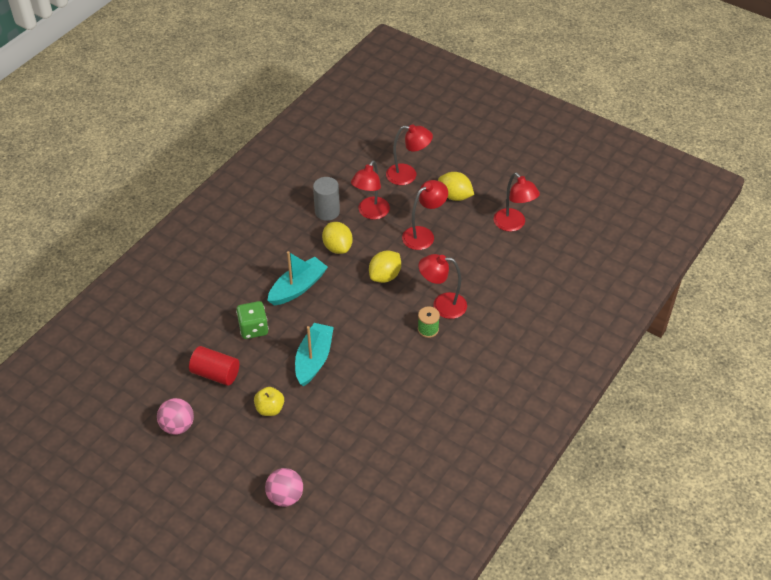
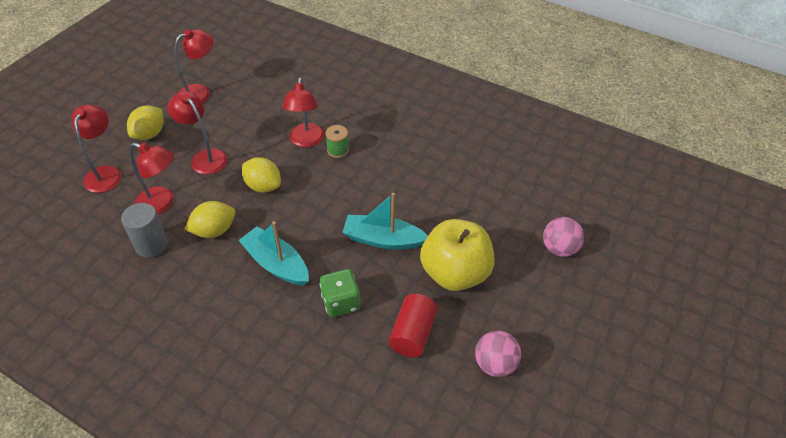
camera: 95 degrees left, 0 degrees up
(270, 409) = (455, 273): yellow apple -> yellow apple, size x2.10

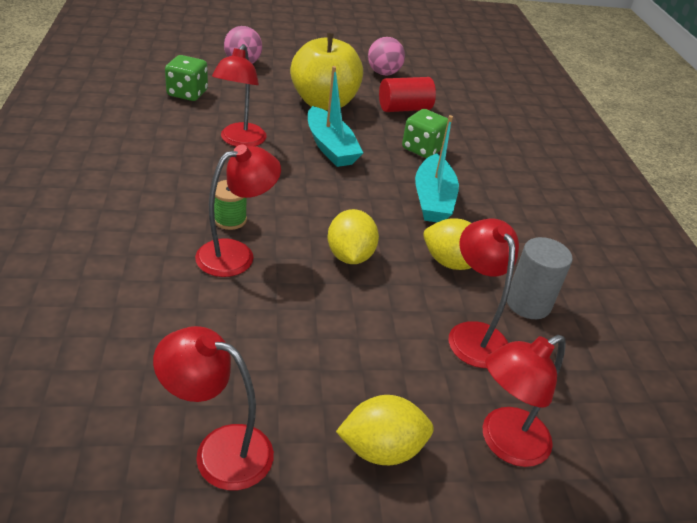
camera: 130 degrees left, 10 degrees down
(205, 157) = (359, 341): red lamp -> red lamp (240, 141)
(513, 189) = (187, 93): none -> green dice

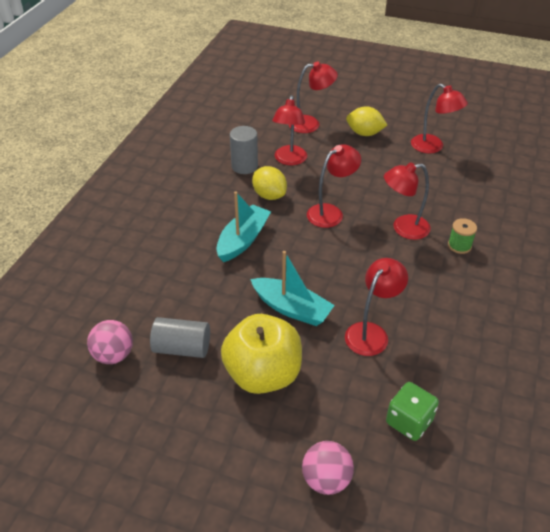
camera: 150 degrees left, 5 degrees up
(230, 220) = (401, 254): green spool -> green spool (459, 246)
(330, 147) = (291, 308): turquoise boat -> turquoise boat turned 120 degrees clockwise
(350, 256) = (331, 212): yellow lemon -> red lamp
(383, 73) = (154, 421): pink ball -> pink ball (113, 355)
(404, 109) = (182, 348): red cylinder -> grey cylinder
(422, 149) = (209, 290): green dice -> none

